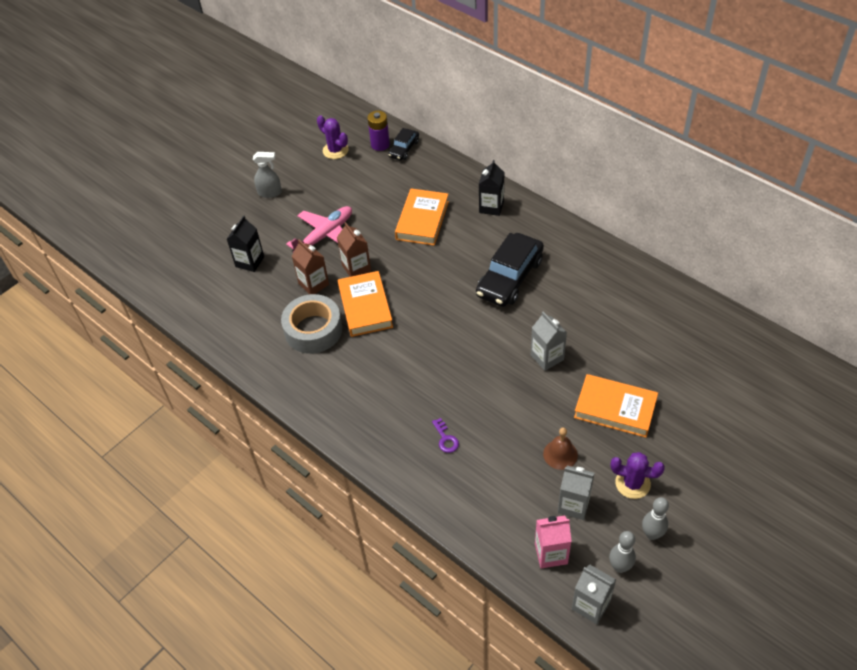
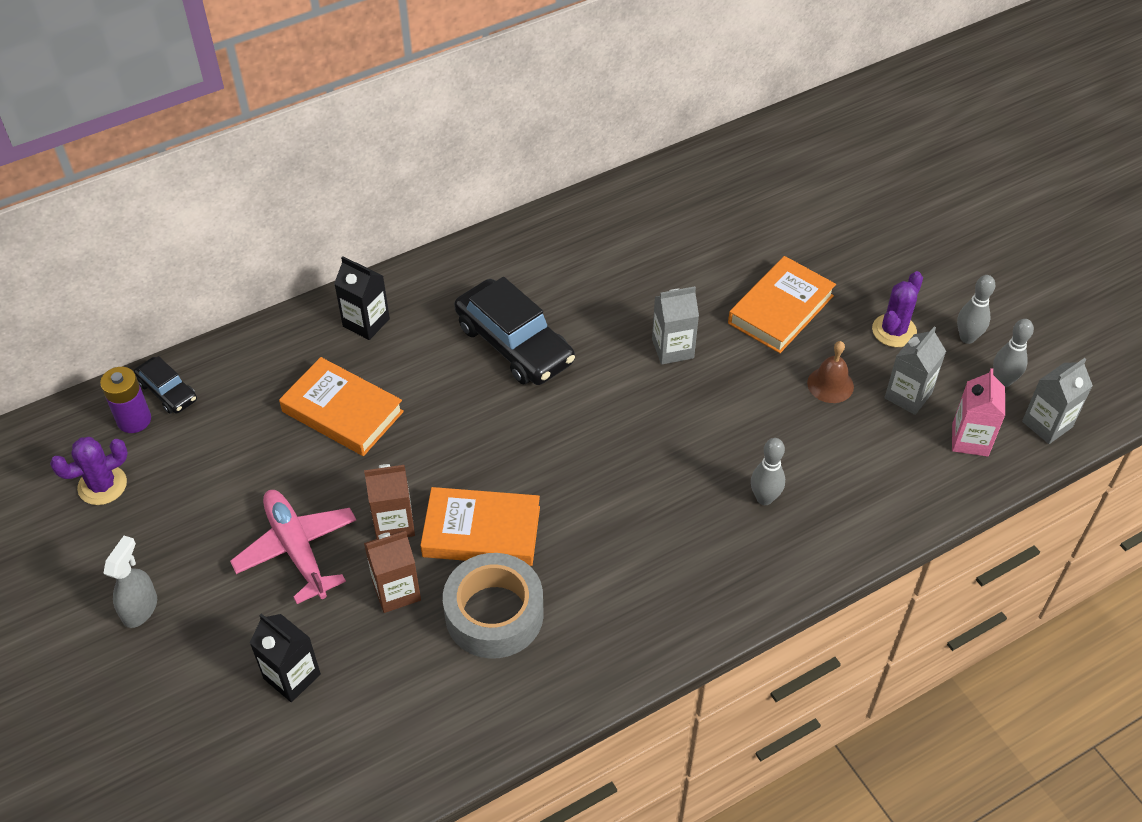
camera: 75 degrees left, 0 degrees up
(445, 439) = (764, 498): purple key -> grey bowling pin

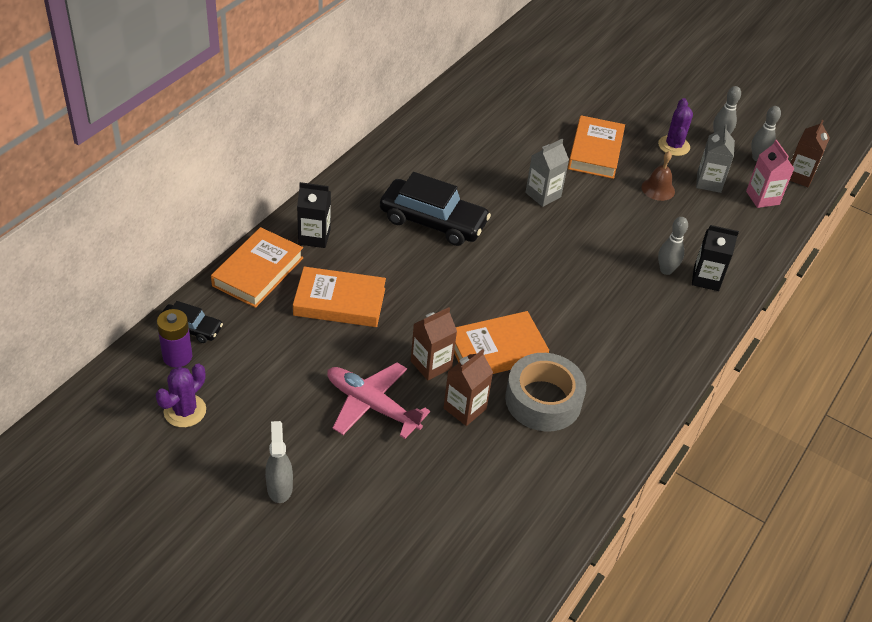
camera: 30 degrees left, 5 degrees down
(278, 346) = (258, 271): none -> orange book
(292, 676) = (430, 492): black carton -> black carton (706, 279)
(1047, 424) = (799, 176): grey carton -> brown carton

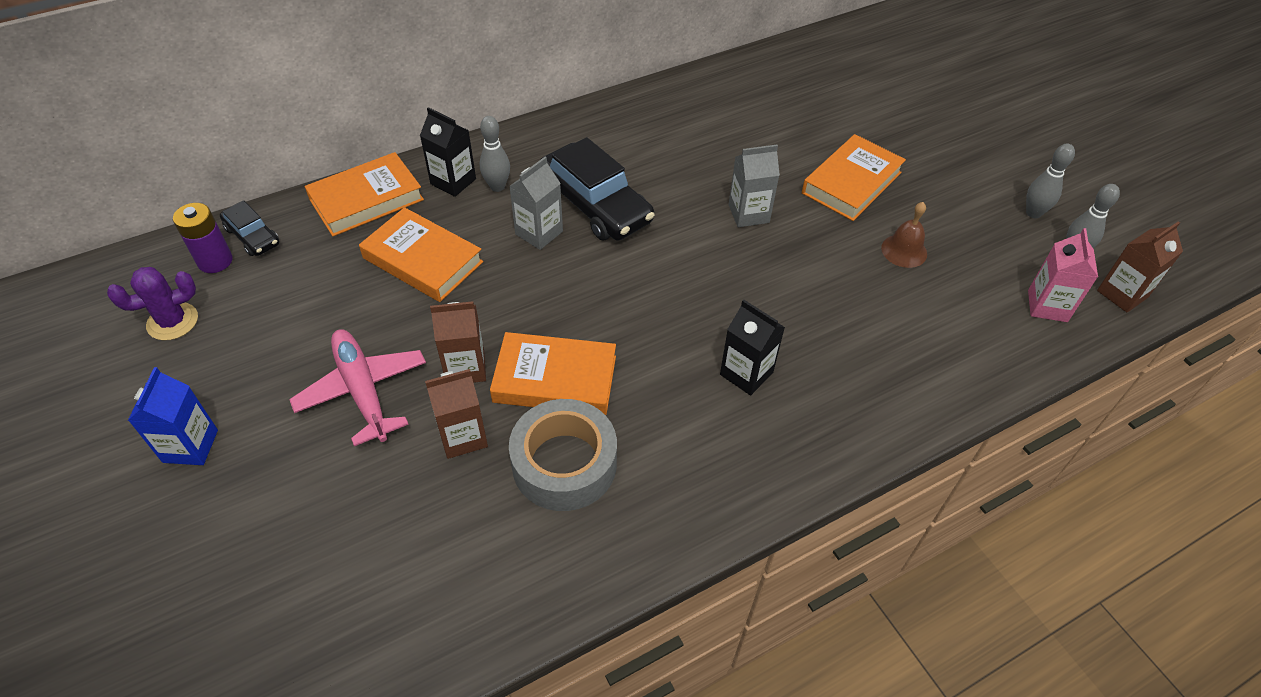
camera: 30 degrees right, 5 degrees up
(279, 487) = (190, 446): grey spray bottle -> blue carton
(666, 270) = (844, 355): grey bowling pin -> grey bowling pin (497, 186)
(674, 146) = (962, 205): purple cactus -> none
(706, 279) = (894, 385): black carton -> black carton (746, 373)
(709, 182) = (981, 263): grey carton -> grey carton (539, 233)

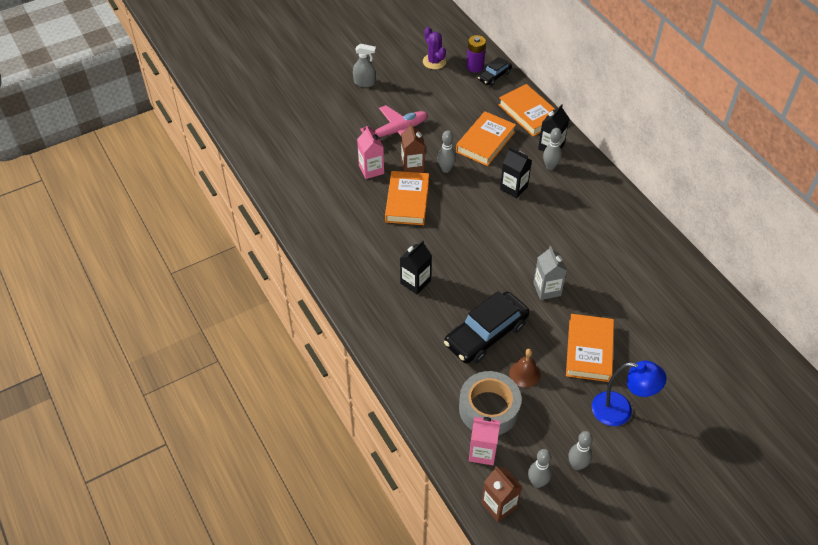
camera: 90 degrees right, 0 degrees up
(190, 446) = (364, 83): blue carton -> grey spray bottle
(463, 436) = (371, 169): brown carton -> pink carton
(481, 318) = (446, 169): none -> grey bowling pin
(539, 233) = (513, 188): grey carton -> black carton
(564, 463) = (356, 207): grey tape -> grey tape (489, 408)
(595, 204) = (542, 212): black car -> black car (486, 334)
(851, 183) = (589, 350): orange book -> orange book turned 60 degrees clockwise
(940, 165) = (620, 411): none -> blue lamp

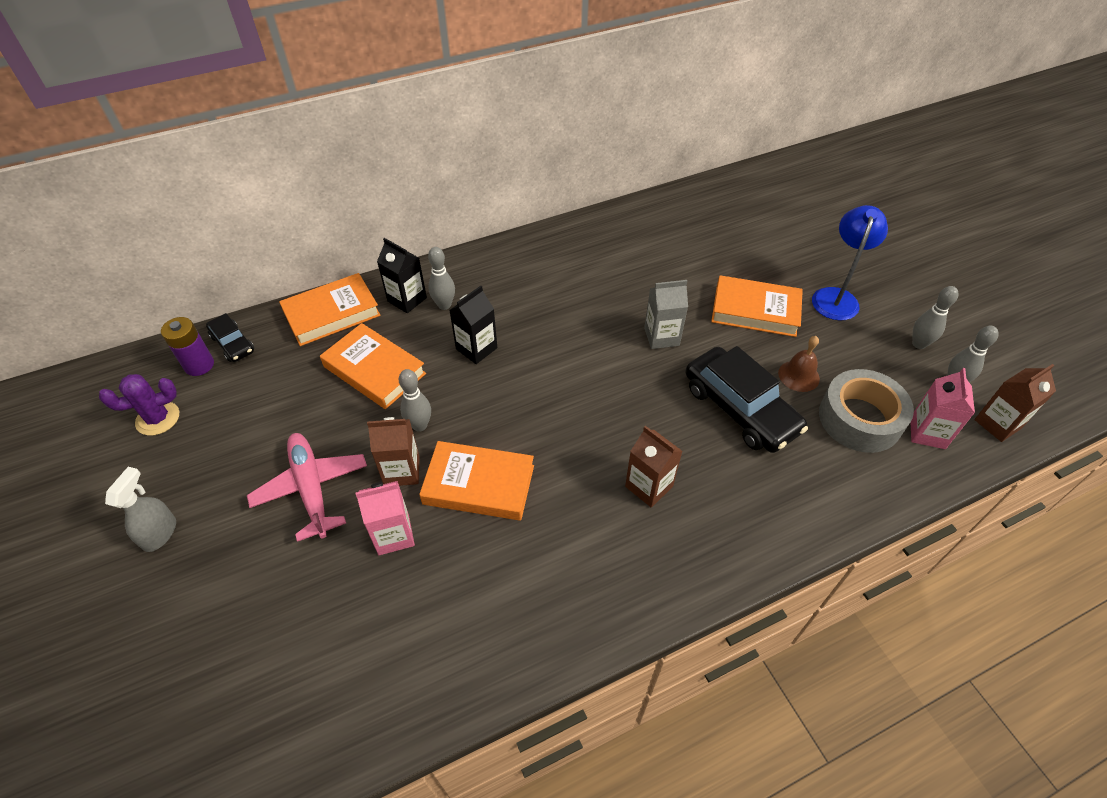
camera: 85 degrees left, 0 degrees up
(415, 282) = (649, 486): black carton -> brown carton

